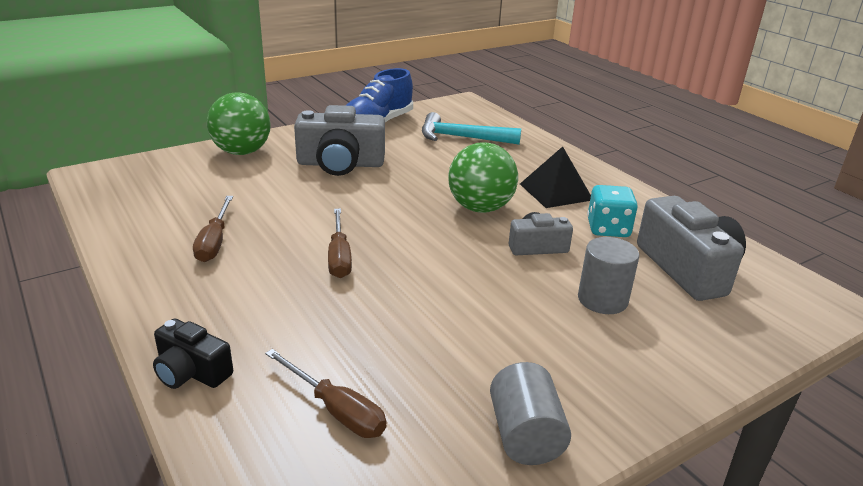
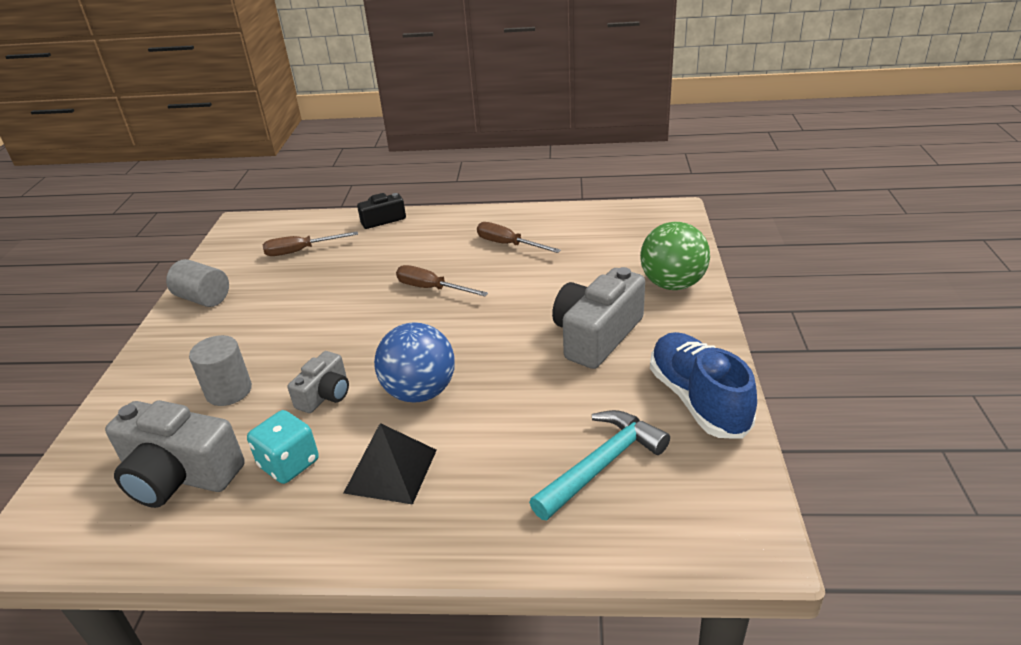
camera: 130 degrees right, 5 degrees up
(480, 208) = (420, 392): green ball -> blue ball

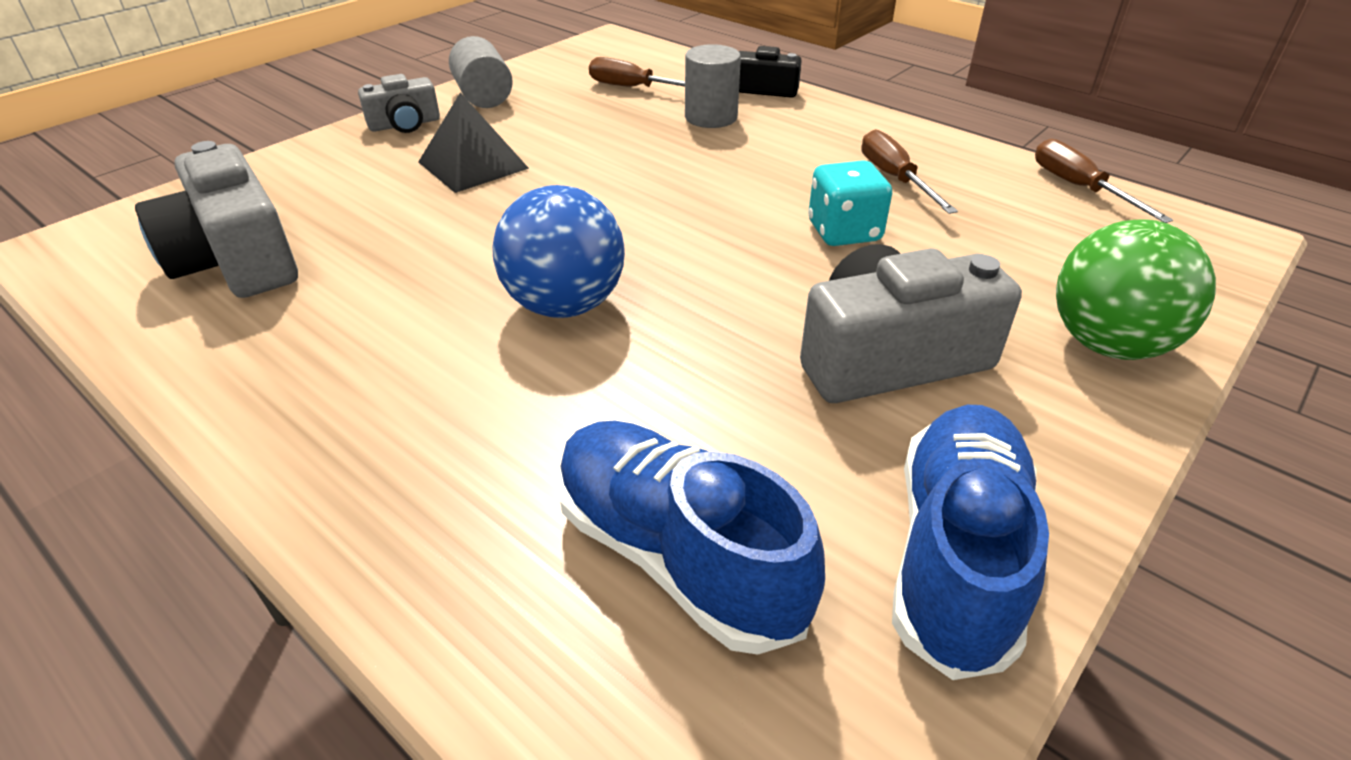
camera: 35 degrees right, 5 degrees up
(229, 391) = (385, 198): grey cylinder -> grey cylinder (711, 117)
(289, 464) = (334, 307): turquoise dice -> turquoise dice (844, 232)
(325, 395) = (464, 251): grey camera -> grey camera (405, 124)
(391, 470) = (415, 381): black pyramid -> black pyramid (473, 165)
(431, 288) = (729, 189): brown screwdriver -> brown screwdriver (1079, 188)
(602, 464) = (677, 555): turquoise hammer -> blue shoe

